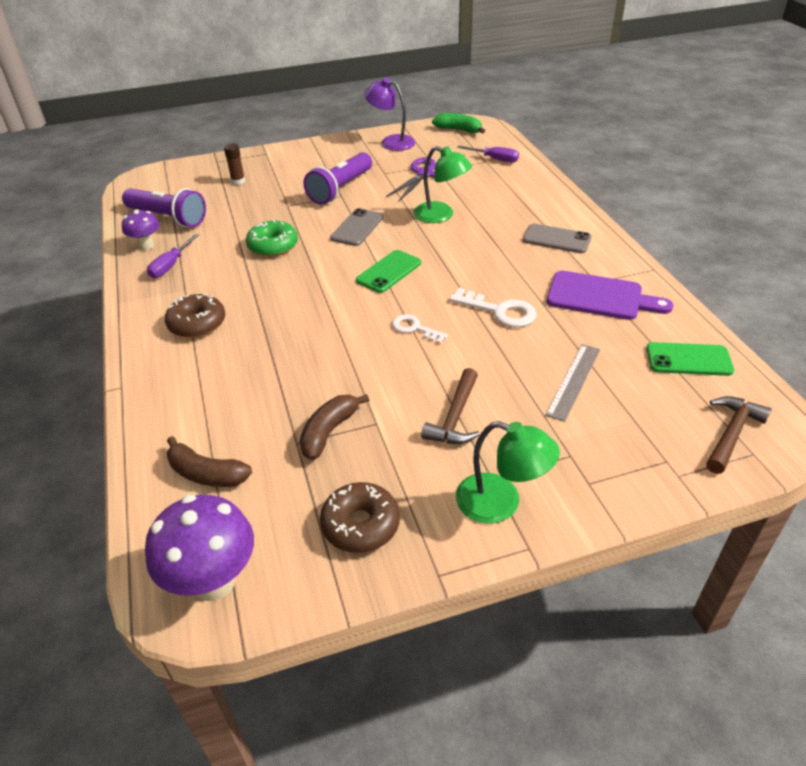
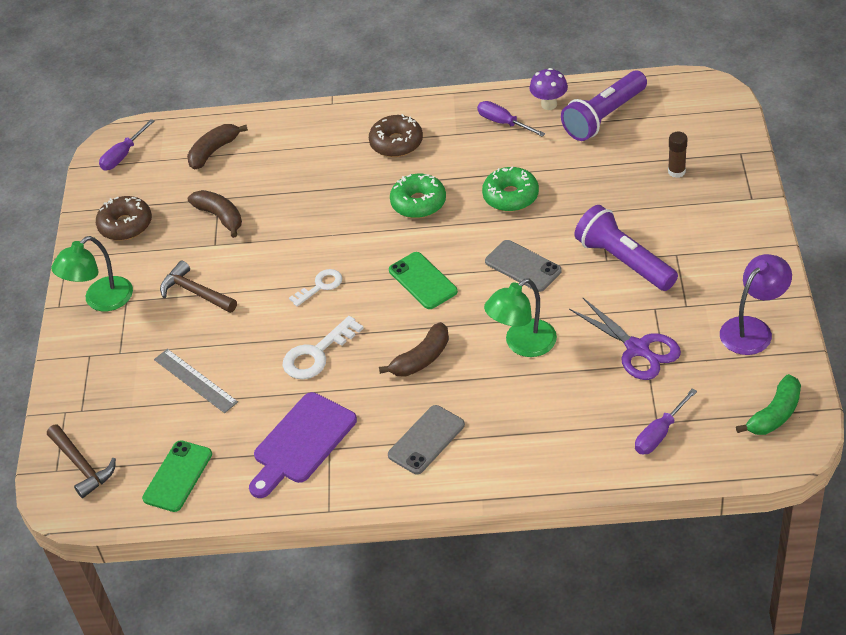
camera: 110 degrees right, 5 degrees up
(214, 582) = (123, 155): purple mushroom -> purple screwdriver
(287, 293) = (418, 203): none -> green donut
(477, 256) = (421, 359): none -> brown banana

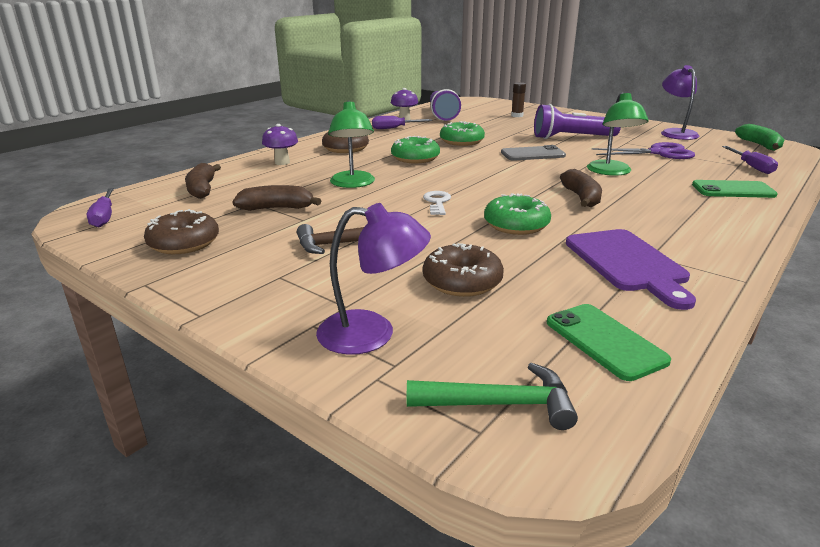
camera: 55 degrees left, 20 degrees down
(82, 466) = (500, 404): brown hammer -> green hammer
(101, 300) = (249, 288): green lamp -> green lamp (353, 184)
(101, 383) = (372, 333): none -> purple lamp
(195, 380) = (462, 282): grey ruler -> brown donut
(315, 139) = (282, 162): none -> purple mushroom
(317, 354) = (516, 225): white key -> green donut
(422, 281) = (496, 176): green phone -> green phone (733, 190)
(426, 440) = (683, 221): grey phone -> none

